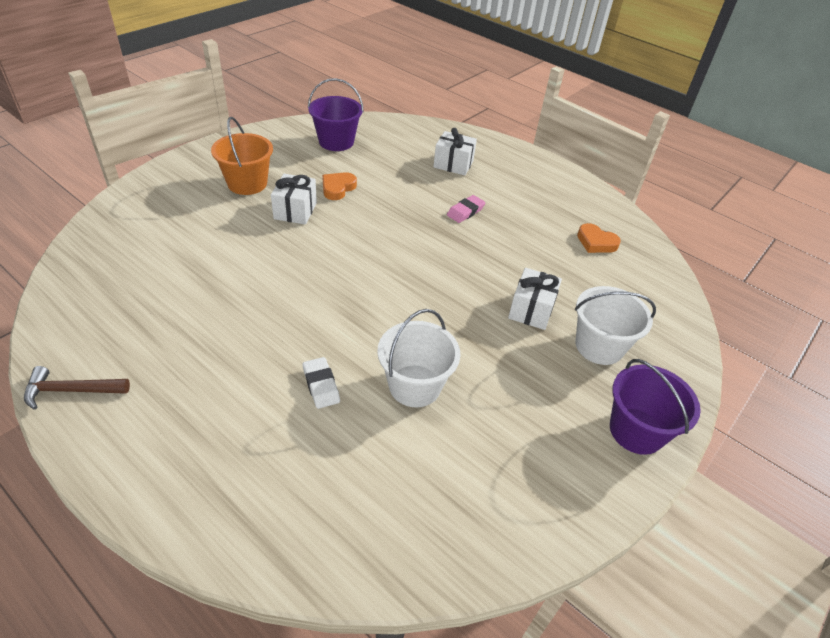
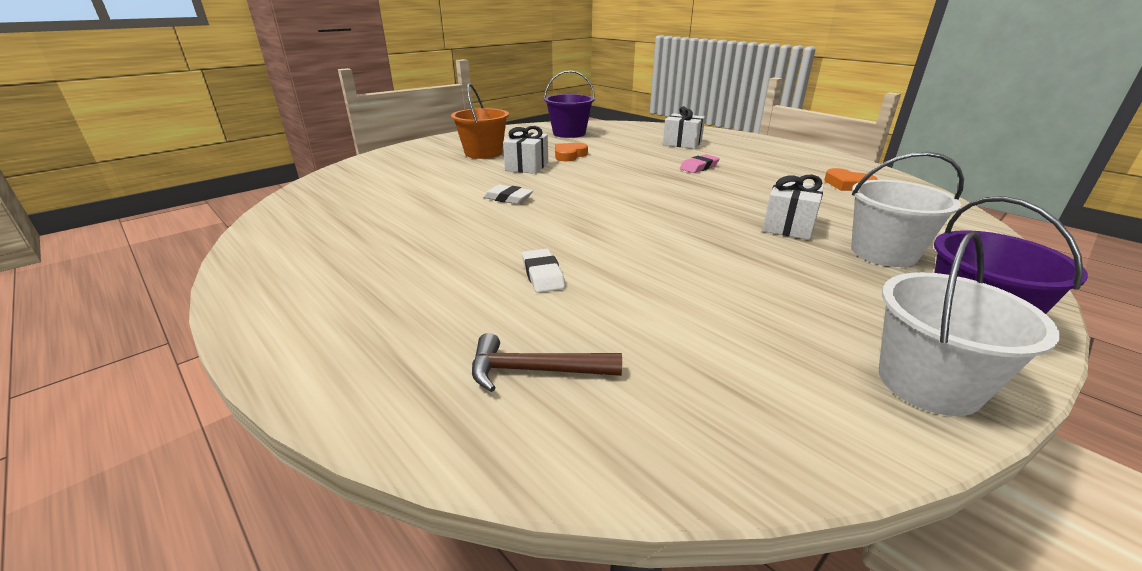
camera: 10 degrees right, 15 degrees down
(71, 390) = (259, 272): brown hammer -> brown hammer (535, 370)
(281, 270) = (508, 198): none -> white eraser
(415, 386) = (657, 278): white bucket -> white bucket (928, 383)

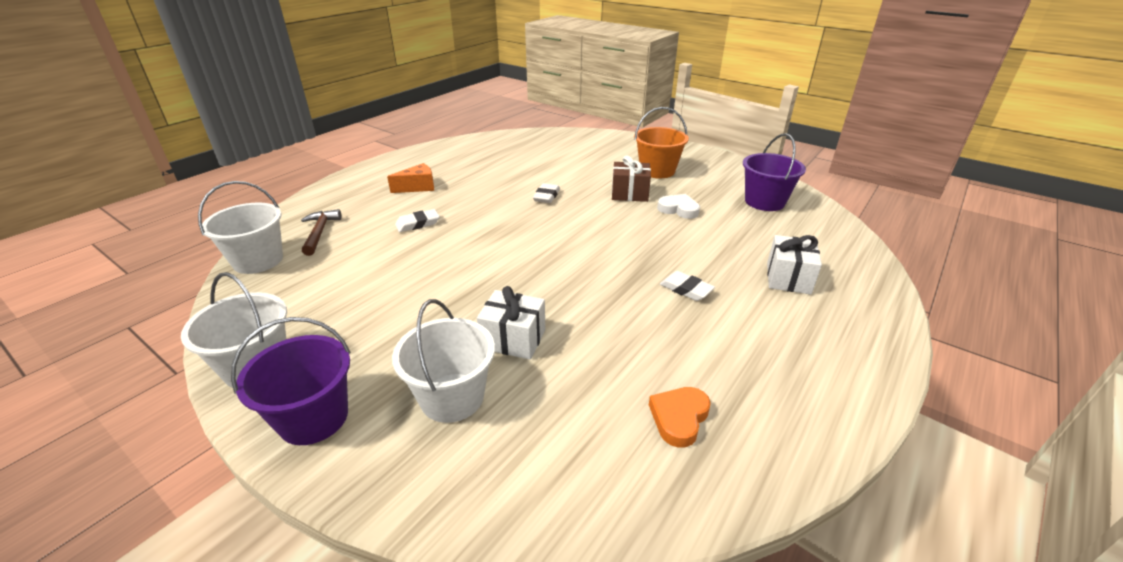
camera: 80 degrees right, 5 degrees up
(410, 277) = (418, 187): none -> orange cheese
(527, 166) = (629, 194): white gift -> brown gift
(569, 155) = (678, 209): orange heart -> white heart
(631, 445) = (258, 260): none -> white bucket
(699, 167) = (686, 289): pink eraser -> white eraser

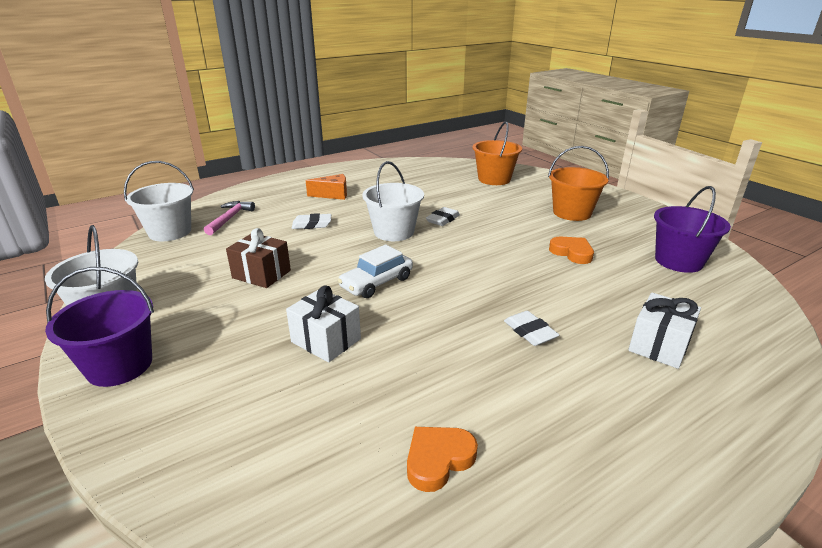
camera: 20 degrees right, 5 degrees down
(319, 232) = (230, 218): brown hammer -> pink hammer
(452, 397) = (237, 378): white bucket -> white bucket (394, 232)
(524, 272) = (376, 283): none -> white car
(569, 147) = (494, 179): none -> orange bucket
(629, 194) = (528, 230): brown gift -> brown gift (261, 274)
(678, 209) = (572, 253): white heart -> orange heart

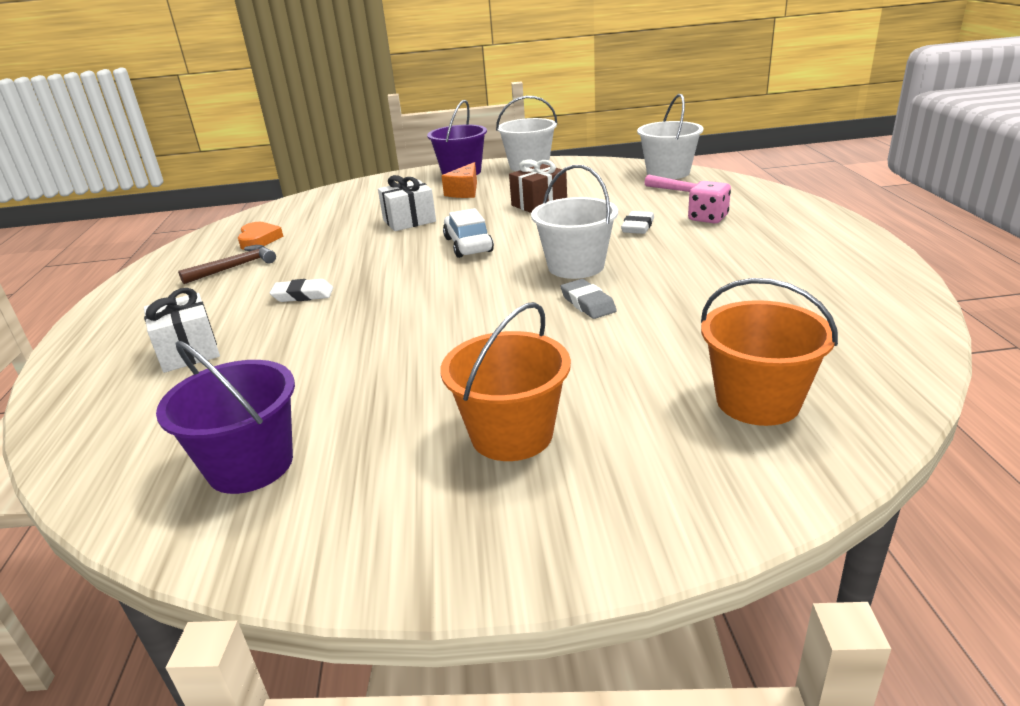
camera: 120 degrees right, 0 degrees up
(289, 206) = (708, 218): none -> pink dice
(333, 195) = (739, 243): orange cheese -> orange cheese (465, 192)
(443, 219) = (588, 303): white eraser -> grey eraser
(523, 424) = (235, 267): none -> brown hammer
(572, 253) = (389, 373): orange heart -> none

